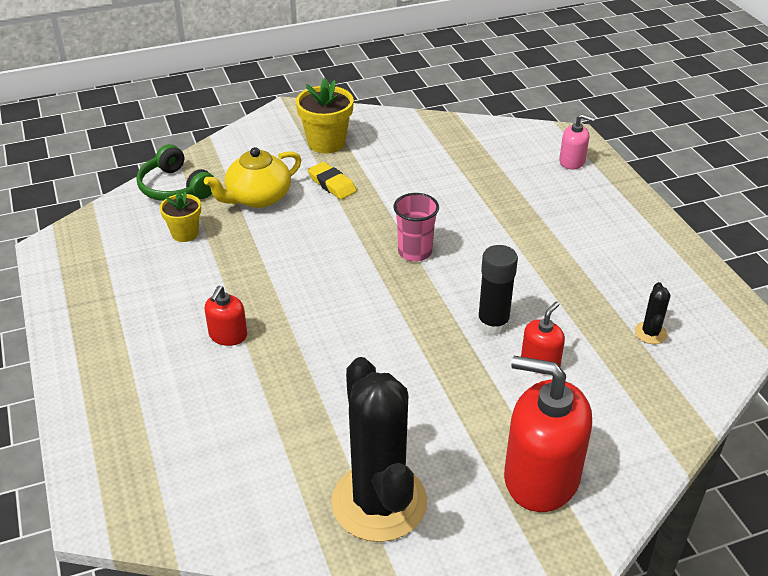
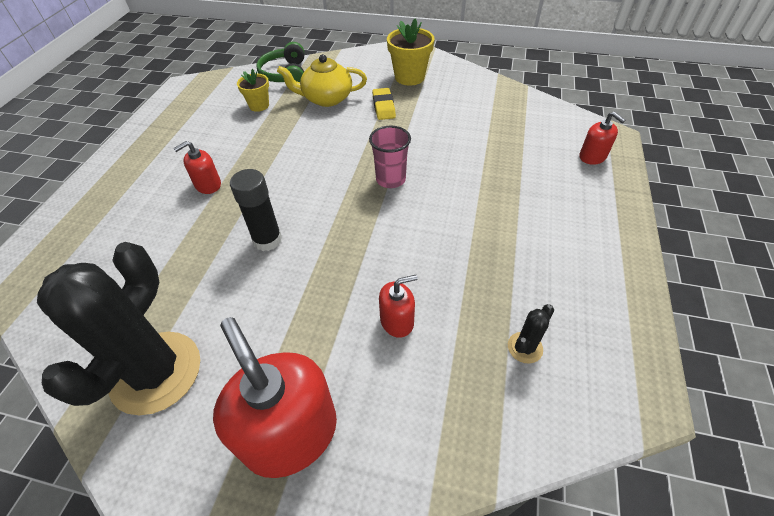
camera: 35 degrees right, 10 degrees up
(493, 324) = (391, 266): black glue stick -> black glue stick (267, 240)
(572, 161) = (592, 157): pink soap dispenser -> red soap dispenser

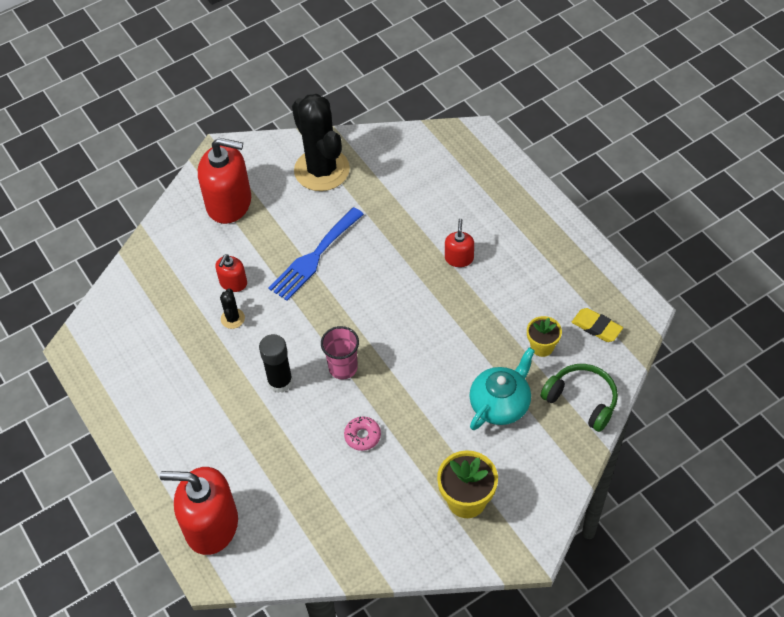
camera: 135 degrees right, 5 degrees up
(267, 240) = (363, 261): black glue stick -> black glue stick (280, 382)
(297, 279) = (314, 257): none -> blue fork
(326, 98) = (500, 404): yellow teapot -> turquoise teapot
(383, 107) = (439, 437): yellow eraser -> yellow eraser (596, 327)
(429, 136) = (362, 436): none -> pink donut
(525, 347) = (153, 324): black cactus -> black cactus (232, 318)
(592, 157) = (211, 525): red soap dispenser -> red soap dispenser, size x2.02

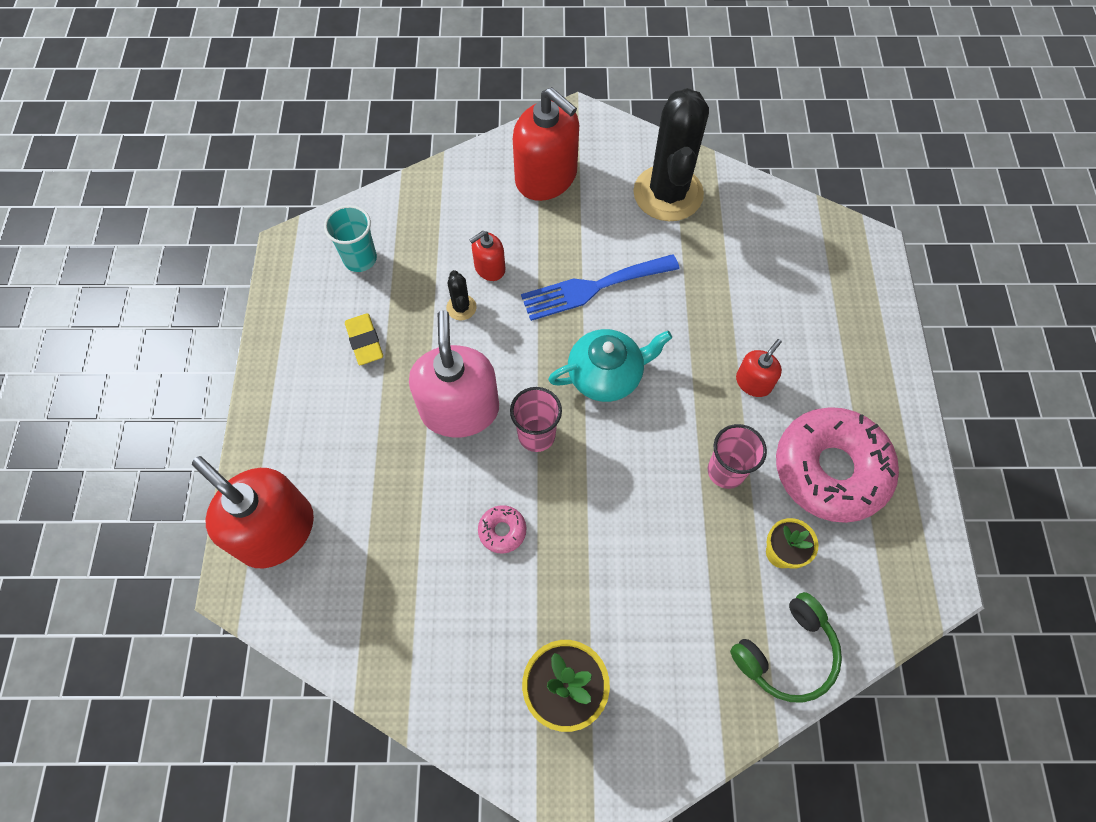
camera: 30 degrees right, 10 degrees up
(135, 327) = (360, 259): none -> turquoise cup
(232, 318) = (461, 307): black cactus -> black cactus turned 45 degrees counterclockwise
(280, 382) = (460, 409): black glue stick -> pink soap dispenser
(477, 320) = (726, 471): none -> pink cup
(500, 404) = (684, 593): turquoise teapot -> turquoise teapot (606, 375)
(539, 283) = (830, 470): none -> pink donut
(582, 400) = (787, 653): green headphones -> green headphones turned 75 degrees clockwise
(596, 327) = (865, 569): yellow eraser -> yellow eraser (365, 341)

